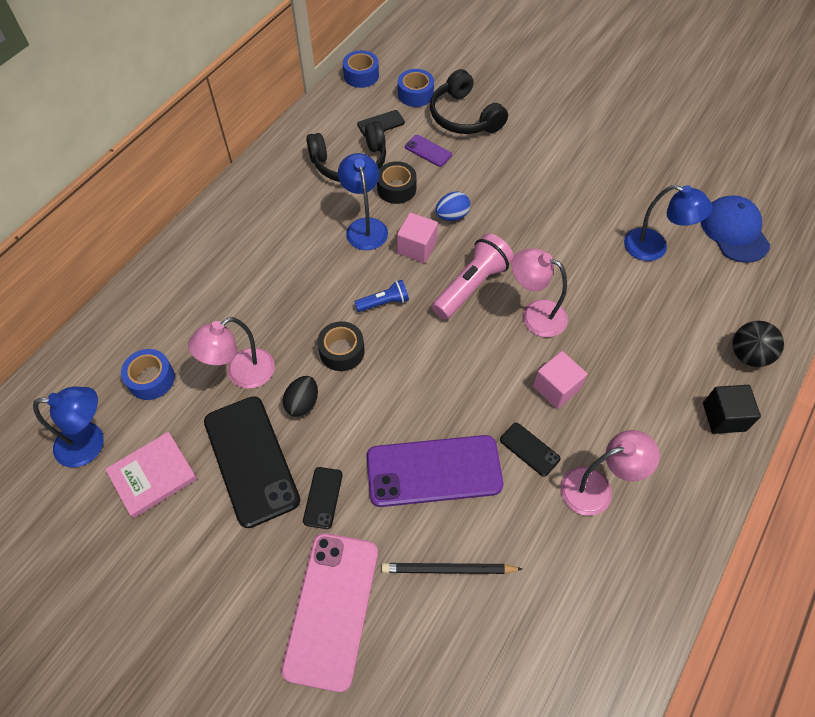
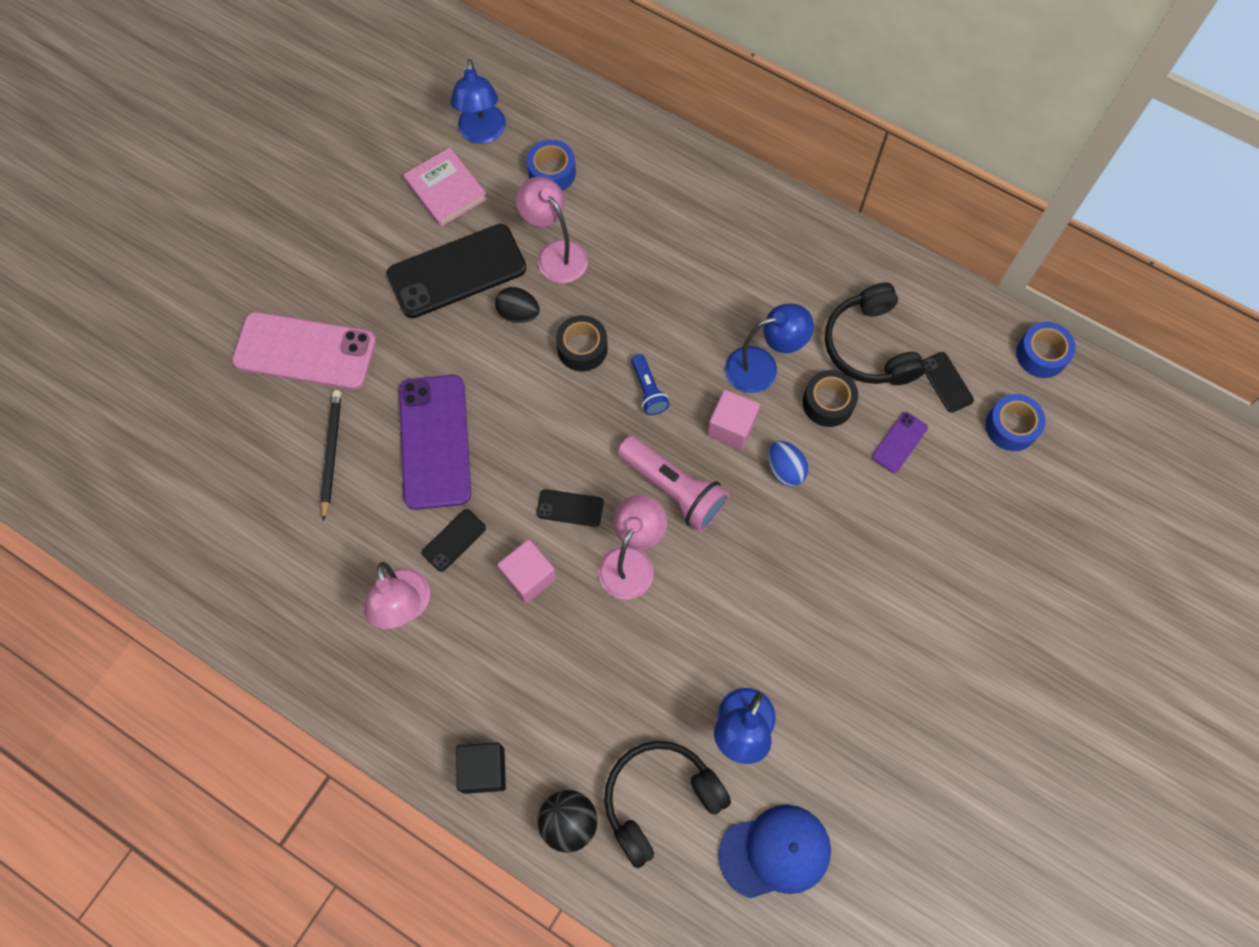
camera: 90 degrees right, 10 degrees up
(323, 497) = (413, 338): black phone -> black phone (570, 508)
(464, 116) = (972, 491): black headphones -> black headphones (659, 799)

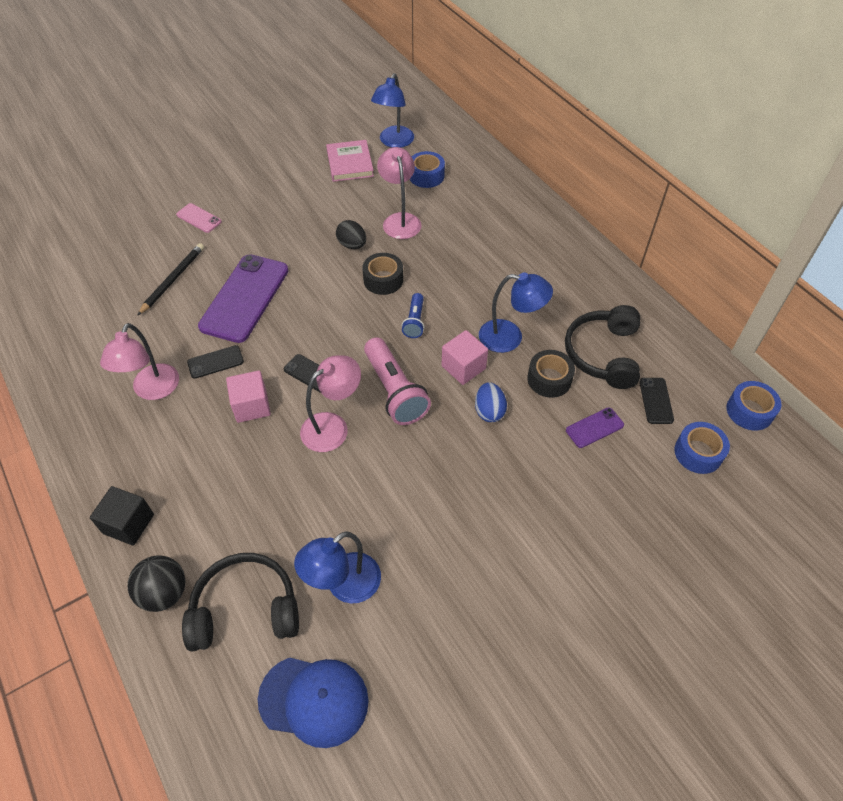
camera: 25 degrees right, 15 degrees down
(305, 351) = (199, 218): pink phone -> pink phone, size x0.46
(457, 271) = (327, 208): black phone -> none

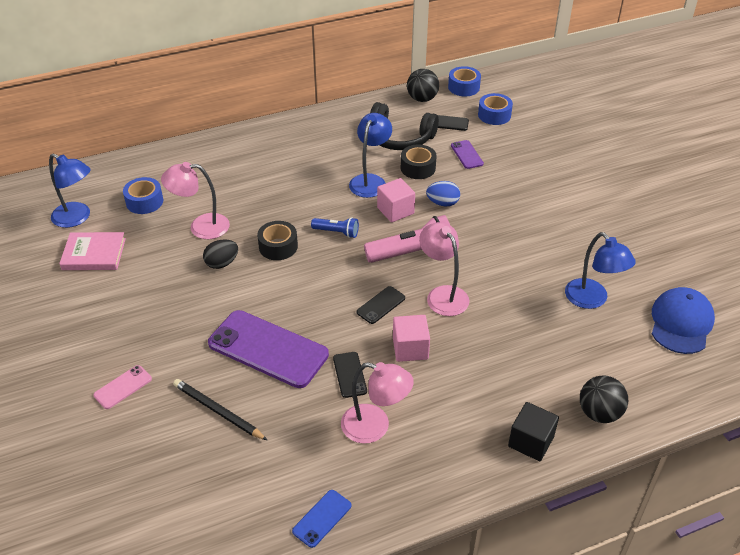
camera: 80 degrees left, 10 degrees down
(58, 367) = (322, 518): none -> blue phone
(245, 609) = (613, 359): black headphones -> none
(698, 367) = (422, 99): none -> black ball

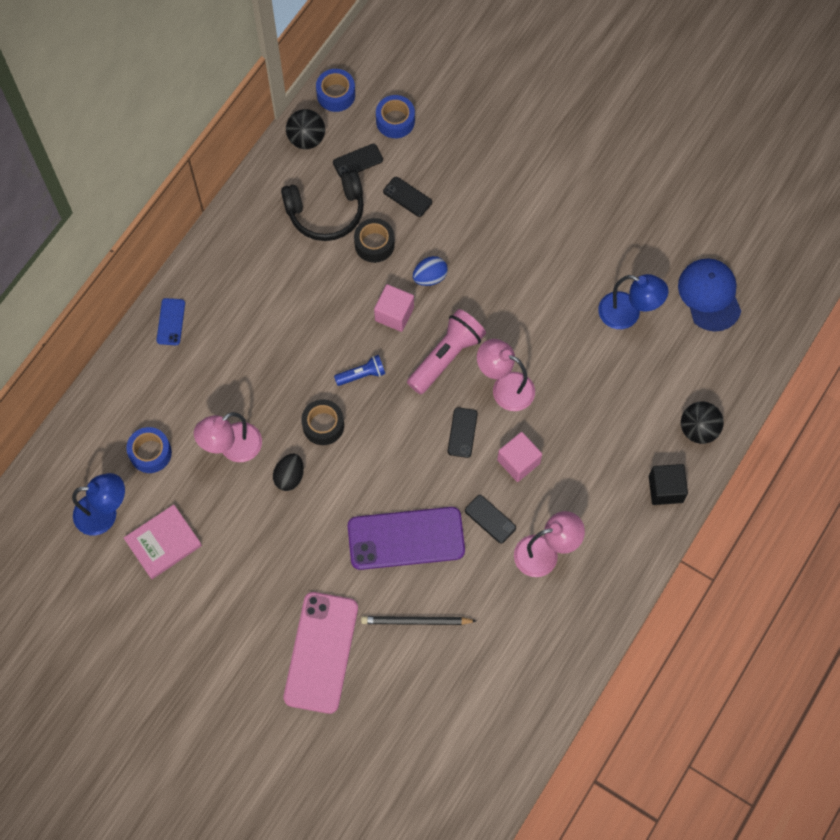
camera: 35 degrees left, 25 degrees up
(123, 387) = (321, 652): pink phone -> pink phone, size x2.20
(322, 518) = (564, 654): blue phone -> blue phone (171, 322)
(370, 181) = (342, 290): blue lamp -> none
(466, 155) = (407, 197): purple phone -> black phone

